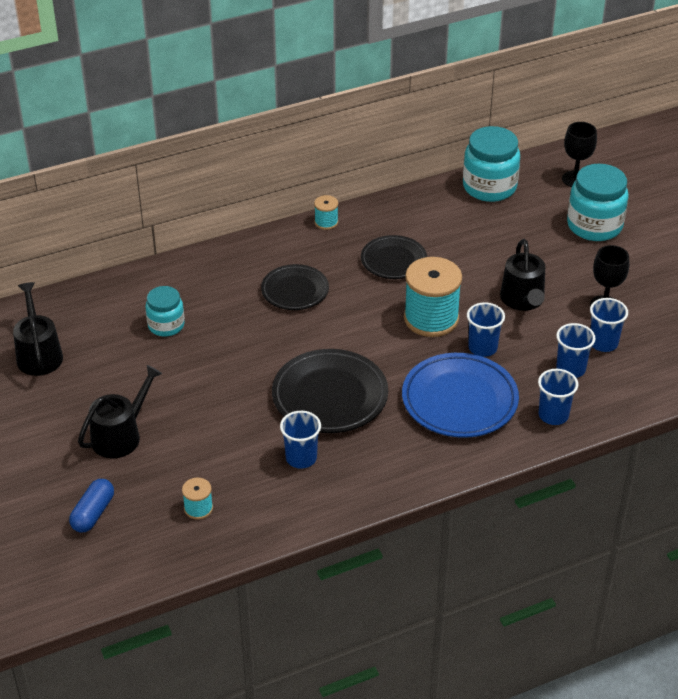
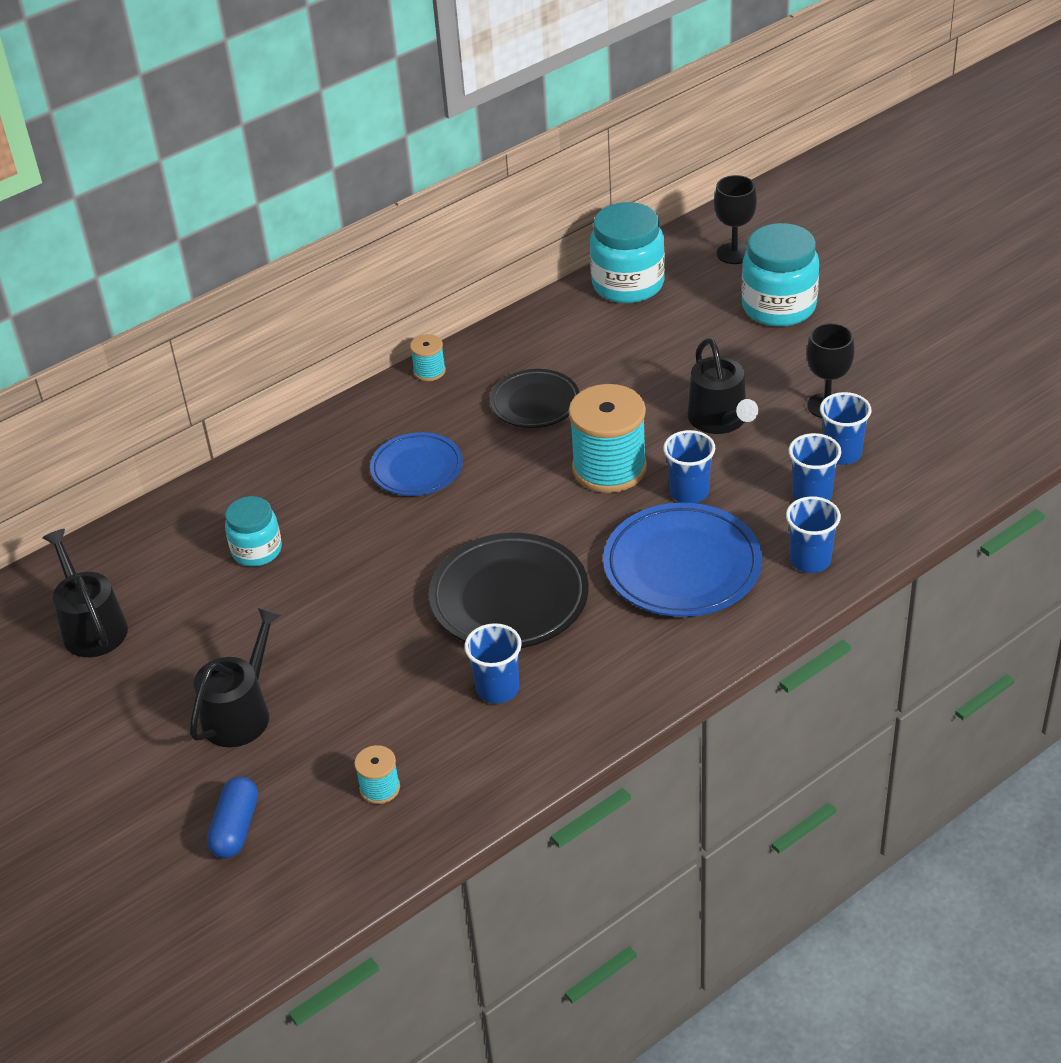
camera: 10 degrees left, 0 degrees up
(295, 291) = (417, 469): black plate -> blue plate

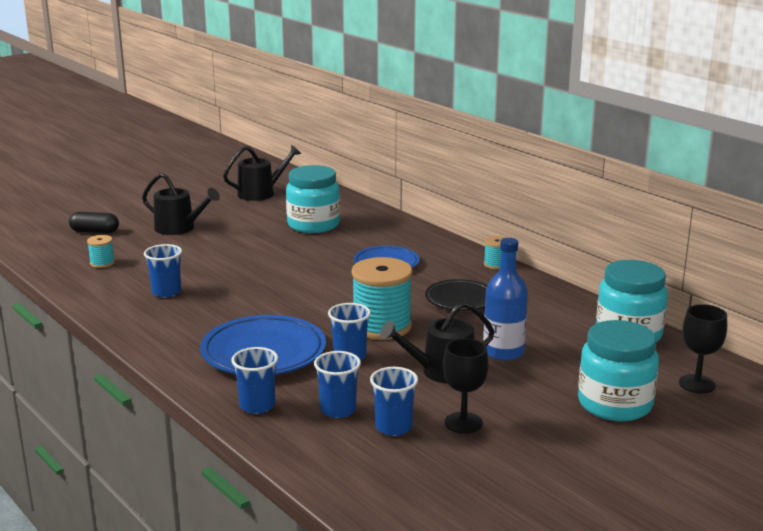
camera: 85 degrees right, 20 degrees down
(236, 828) = (95, 231): blue capsule -> black capsule
(257, 550) = (313, 225): turquoise jar -> turquoise jar, size x1.63
(509, 598) = (249, 294): black plate -> none
(672, 374) = (503, 352): none -> blue bottle

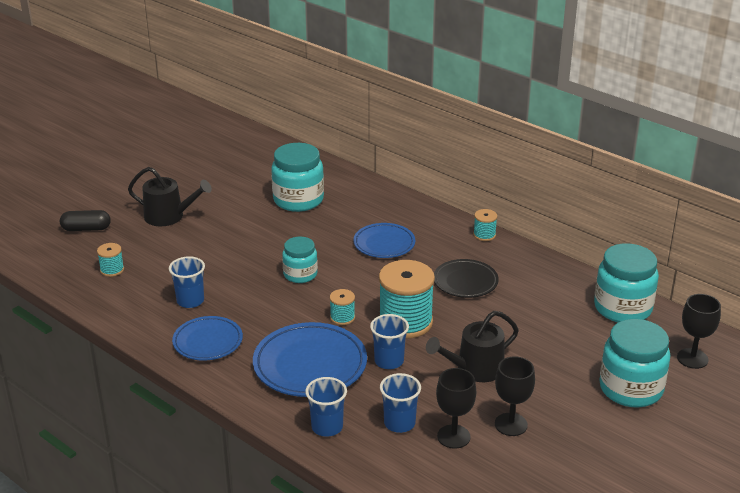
camera: 10 degrees left, 10 degrees up
(167, 325) = (208, 342): none -> blue plate
(261, 193) = (231, 161): black watering can -> none
(288, 280) = (300, 274): none -> turquoise jar
(316, 317) = (342, 317): none -> turquoise spool
(393, 427) = (453, 436): blue cup -> black goblet
(503, 352) = (521, 340): blue bottle -> none

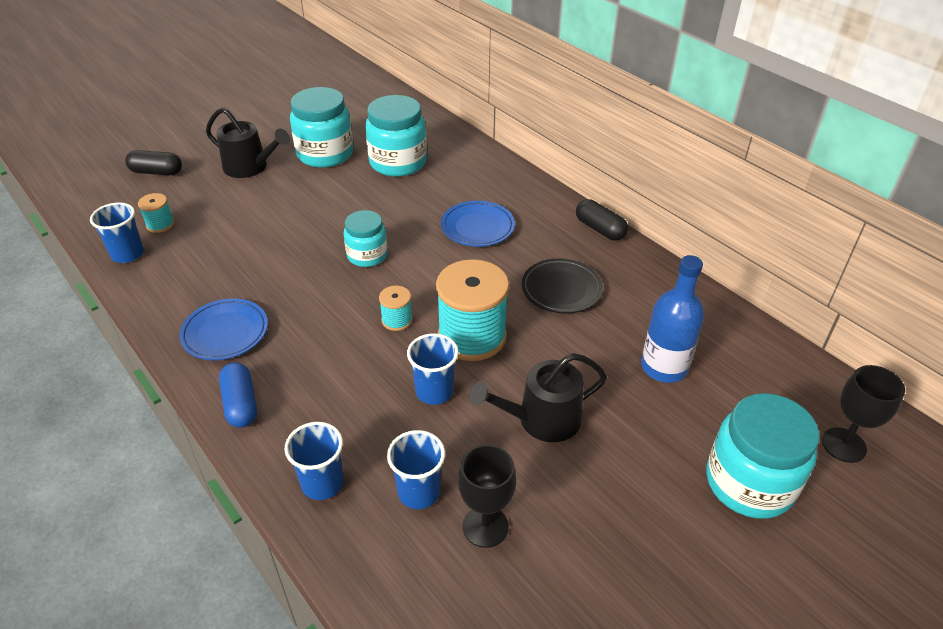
camera: 10 degrees right, 10 degrees up
(190, 301) = (228, 275): blue cup -> blue cup (127, 254)
(243, 387) = (241, 404): none -> blue capsule
(310, 365) = (334, 383): blue plate -> none
(484, 235) = (600, 229): turquoise spool -> black capsule
(511, 424) = (569, 518): black goblet -> none
(556, 325) = (664, 367): none -> blue bottle
(622, 308) = (756, 352): turquoise jar -> turquoise jar (325, 154)

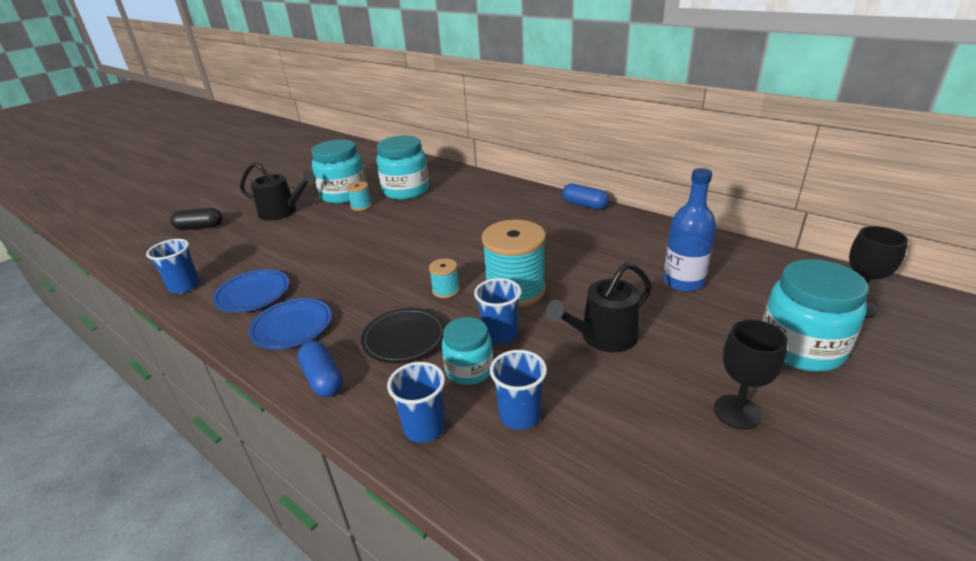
camera: 10 degrees left, 10 degrees down
(160, 224) = (211, 261): turquoise spool -> turquoise spool (361, 206)
(367, 255) = (403, 252): turquoise jar -> turquoise jar (469, 370)
(477, 227) = (487, 219): blue plate -> blue plate (253, 294)
(485, 526) = (594, 430): black goblet -> black goblet (737, 412)
(561, 289) = (574, 246): black plate -> black plate (404, 339)
(600, 229) = (584, 205): black capsule -> blue capsule

